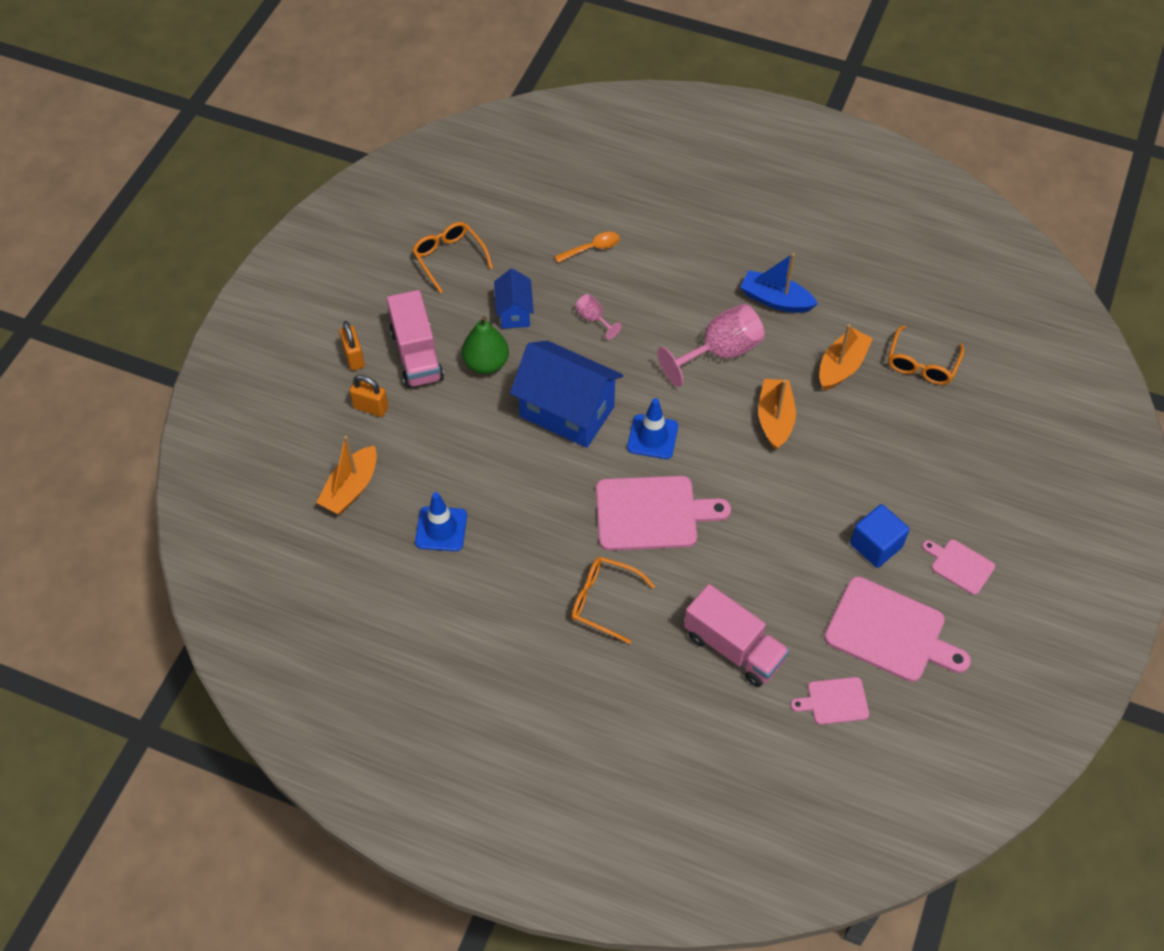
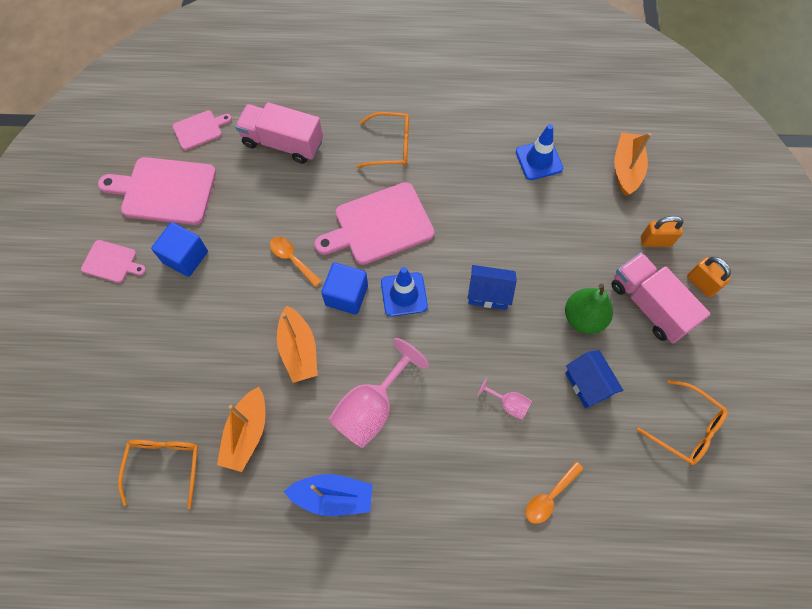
camera: 160 degrees right, 10 degrees up
(567, 411) = (488, 294): blue house -> blue house, size x0.52
(711, 454) = (346, 295): none -> blue cube
(758, 507) = (292, 259): none -> orange spoon

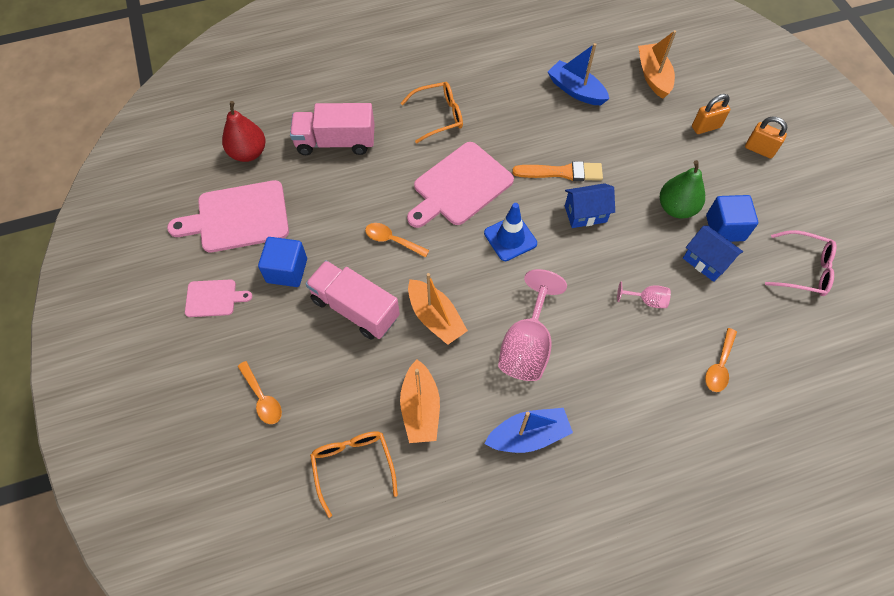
camera: 20 degrees left, 5 degrees down
(114, 372) = (262, 398): none -> orange spoon
(200, 129) = (248, 153): pink cutting board -> red pear
(346, 295) = (458, 256): blue cube -> blue cube (725, 228)
(485, 243) = (562, 172): none -> orange brush
(539, 160) = (576, 90): blue traffic cone -> blue boat
(649, 305) = (725, 180): pink truck -> pink truck (355, 308)
(686, 428) = (804, 269): orange glasses -> pink glasses

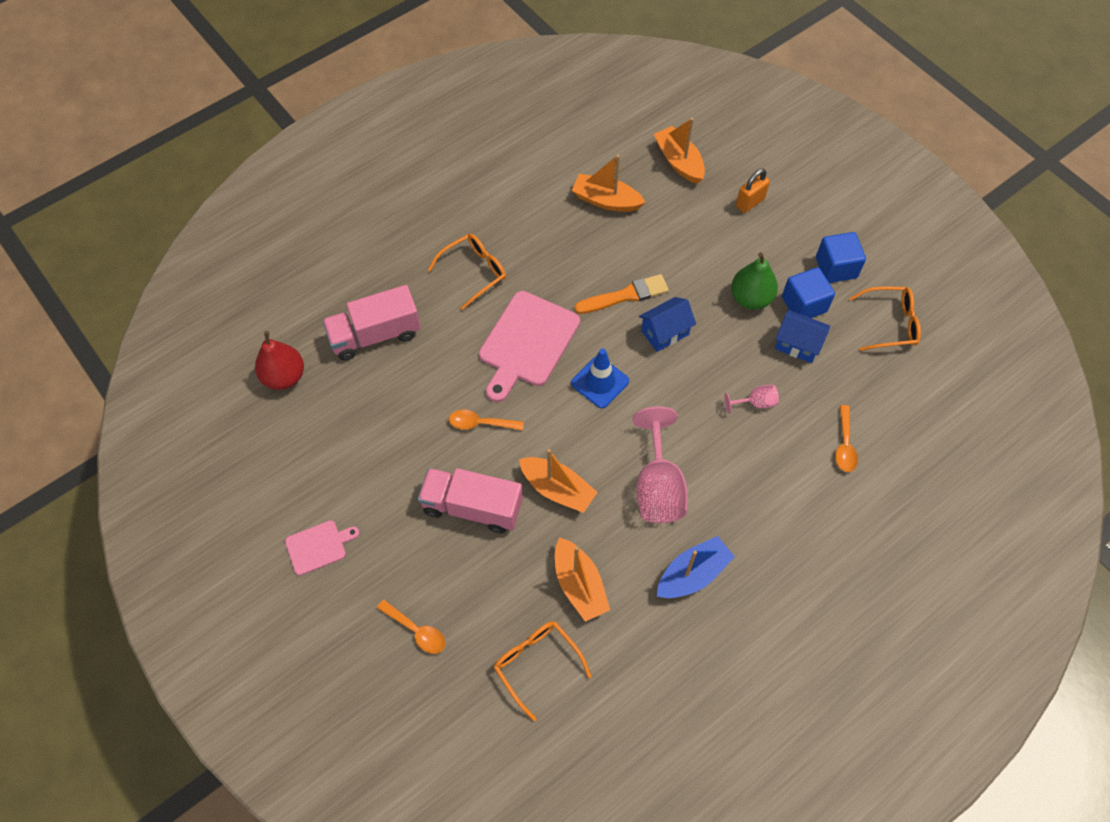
camera: 20 degrees left, 0 degrees up
(238, 217) = (305, 452): pink cutting board -> none
(287, 270) = (384, 491): blue cube -> blue cube (836, 267)
(576, 90) = (606, 200): blue boat -> orange boat
(759, 149) = (809, 211): orange padlock -> none
(804, 269) = (890, 323): pink glasses -> orange glasses

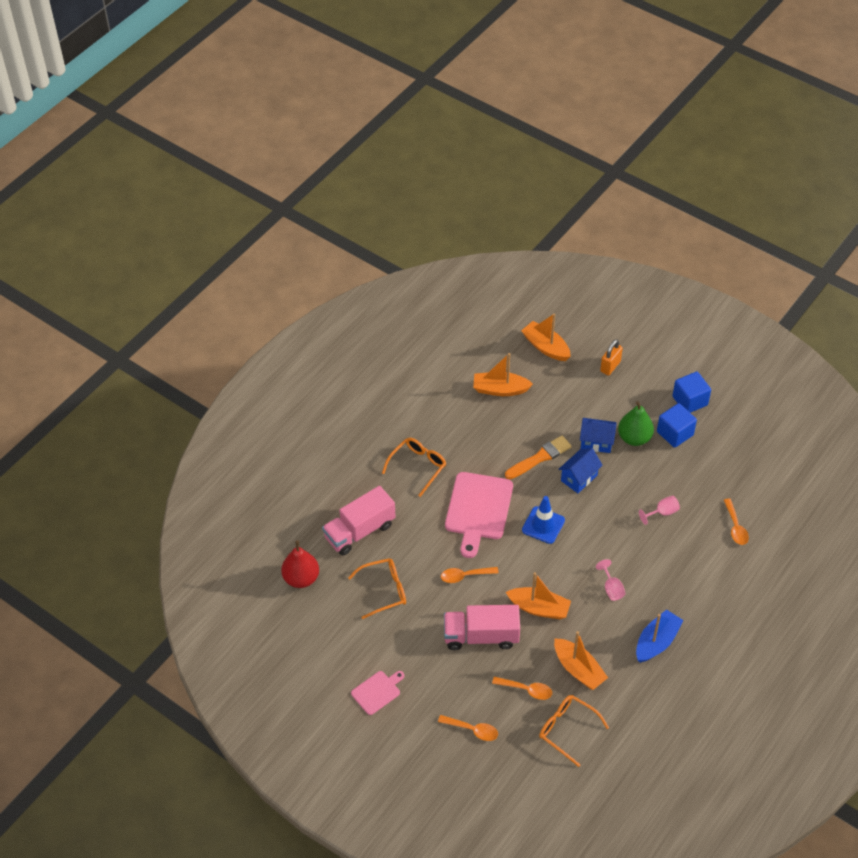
camera: 15 degrees left, 10 degrees down
(504, 594) = (526, 690): none -> orange spoon
(658, 486) = (611, 588): pink goblet -> pink goblet, size x0.48
(797, 345) = (679, 464): blue house -> blue house (596, 442)
(890, 323) = (741, 433): orange glasses -> orange glasses (384, 590)

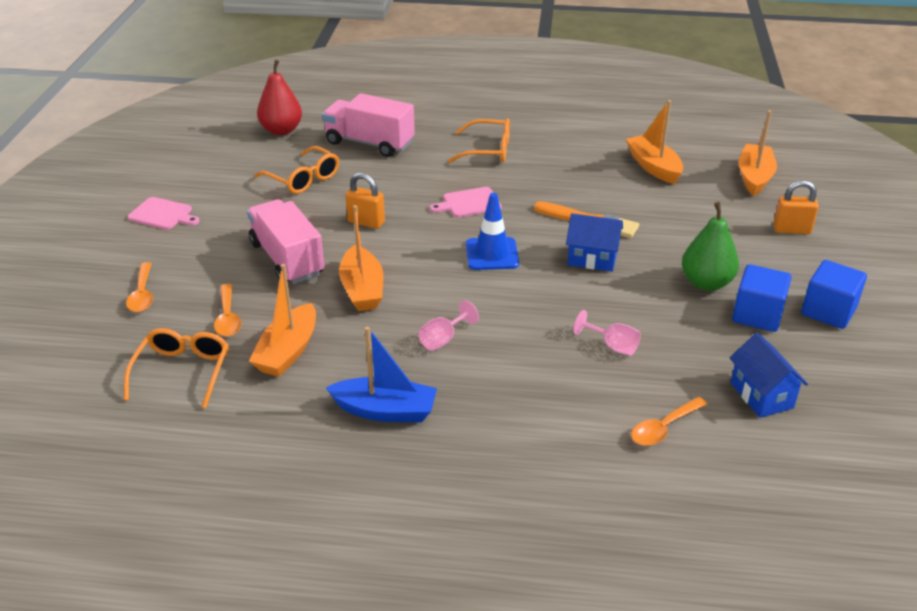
camera: 60 degrees right, 15 degrees down
(465, 576) = (366, 222): orange spoon -> orange padlock
(478, 510) = (469, 203): pink cutting board -> pink cutting board, size x0.53
(596, 442) = (662, 255): blue house -> blue house (761, 395)

